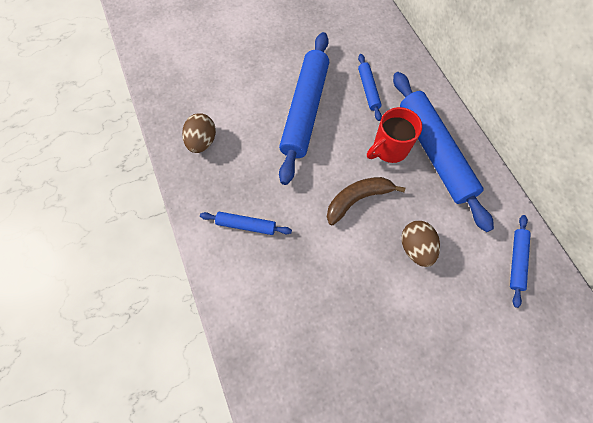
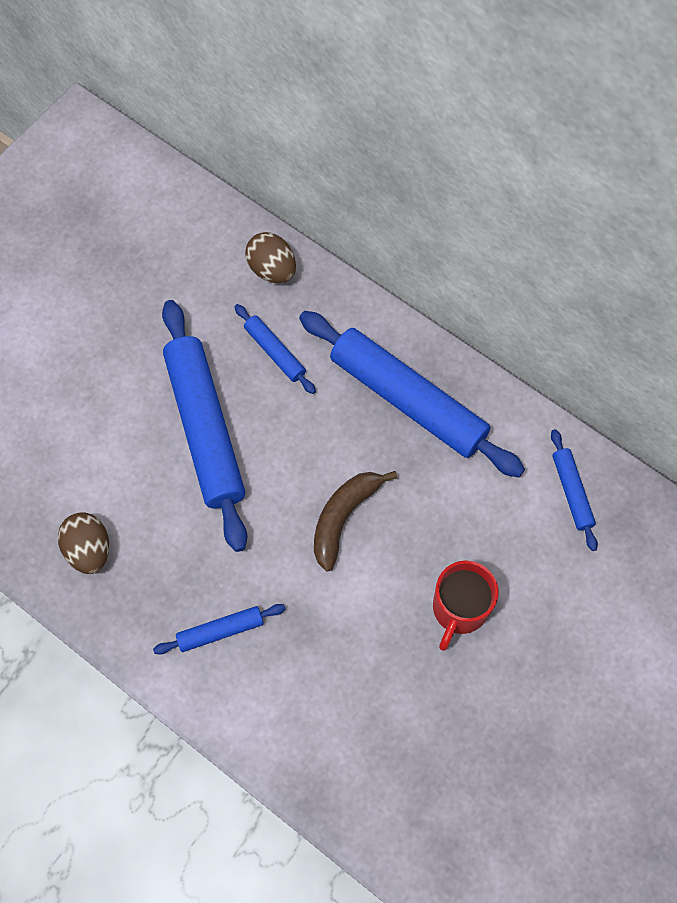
camera: 30 degrees left, 0 degrees up
(389, 149) = (347, 425): red mug -> red mug (459, 609)
(415, 248) = (447, 541): brown egg -> brown egg (272, 269)

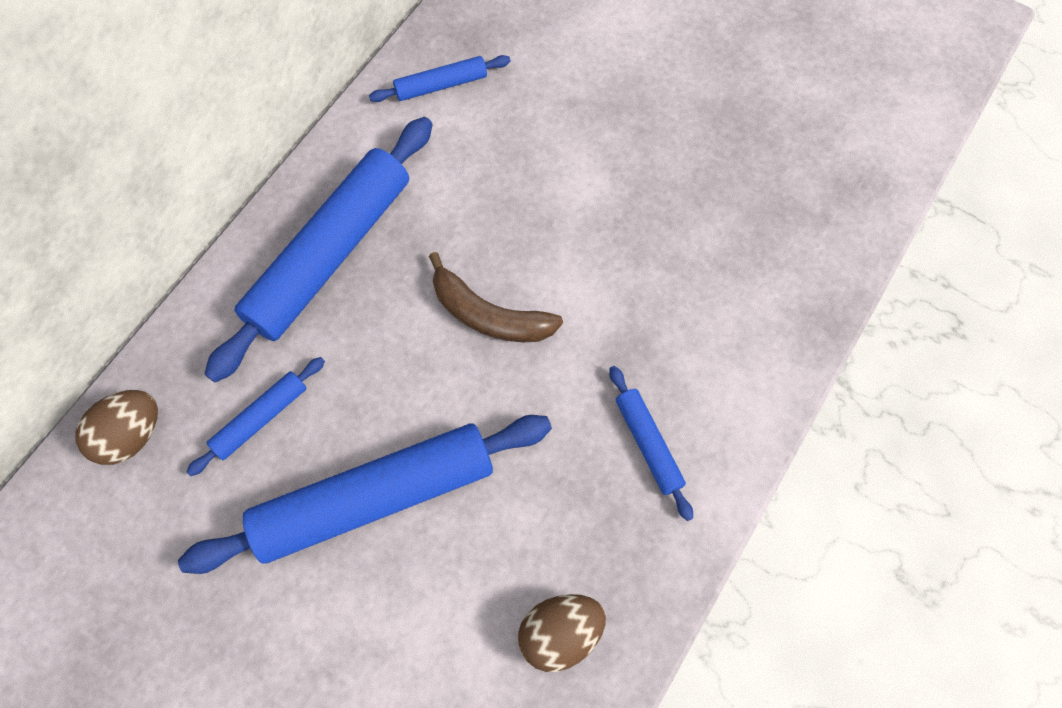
camera: 95 degrees left, 0 degrees up
(459, 609) = (588, 187): red mug -> none

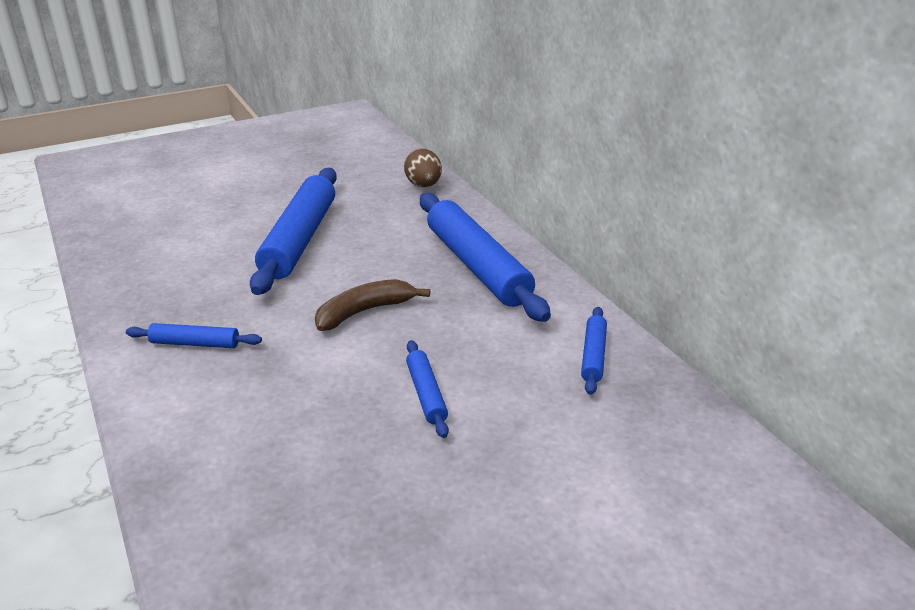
camera: 120 degrees right, 35 degrees down
(260, 418) = (389, 219): blue rolling pin -> blue rolling pin (426, 394)
(560, 633) = (147, 272): brown egg -> none

